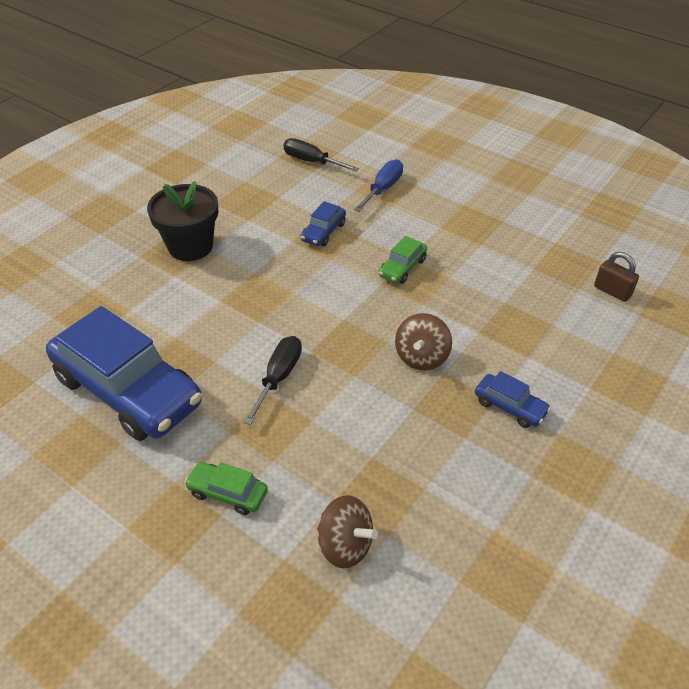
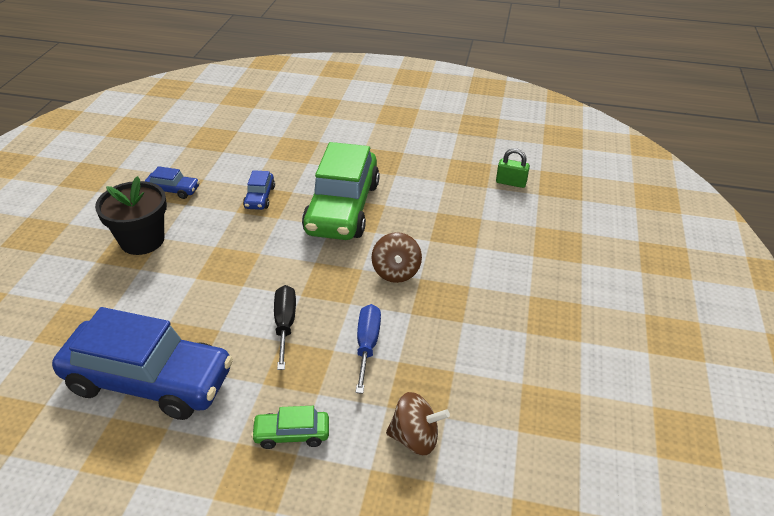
camera: 25 degrees left, 5 degrees down
(312, 161) = (218, 143): black screwdriver -> none
(383, 189) = (292, 151): blue screwdriver -> blue screwdriver (367, 345)
(402, 268) = (342, 208): green car -> green car, size x2.36
(510, 406) = (483, 288): blue car -> blue car (173, 190)
(612, 291) = (511, 182): brown padlock -> green padlock

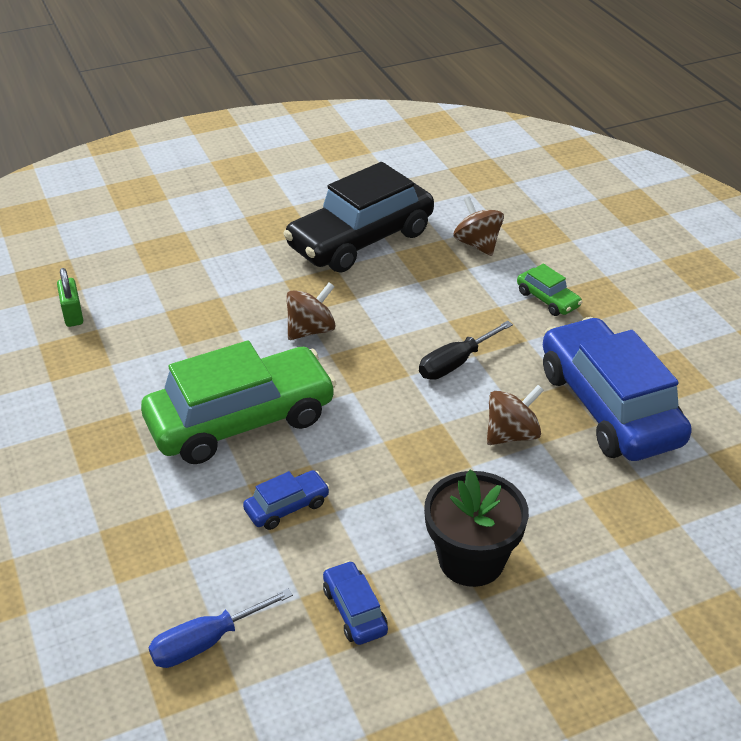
camera: 125 degrees left, 0 degrees up
(193, 311) = (512, 434): none -> brown spinning top
(367, 345) = (421, 304): blue screwdriver -> blue screwdriver (206, 642)
(489, 357) = (361, 240): none -> black car

